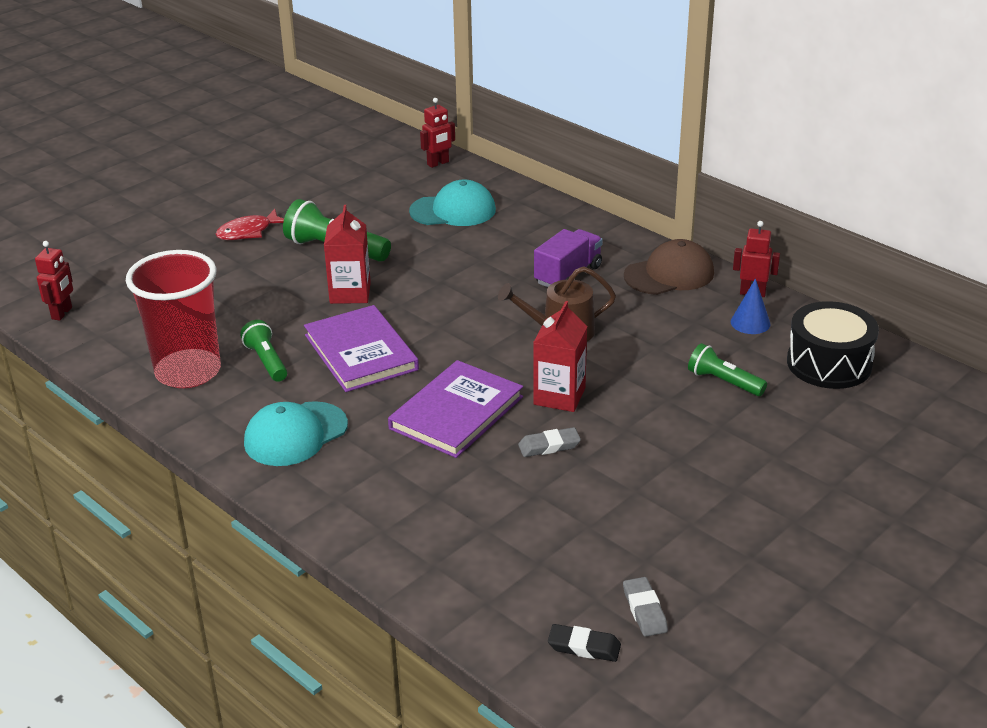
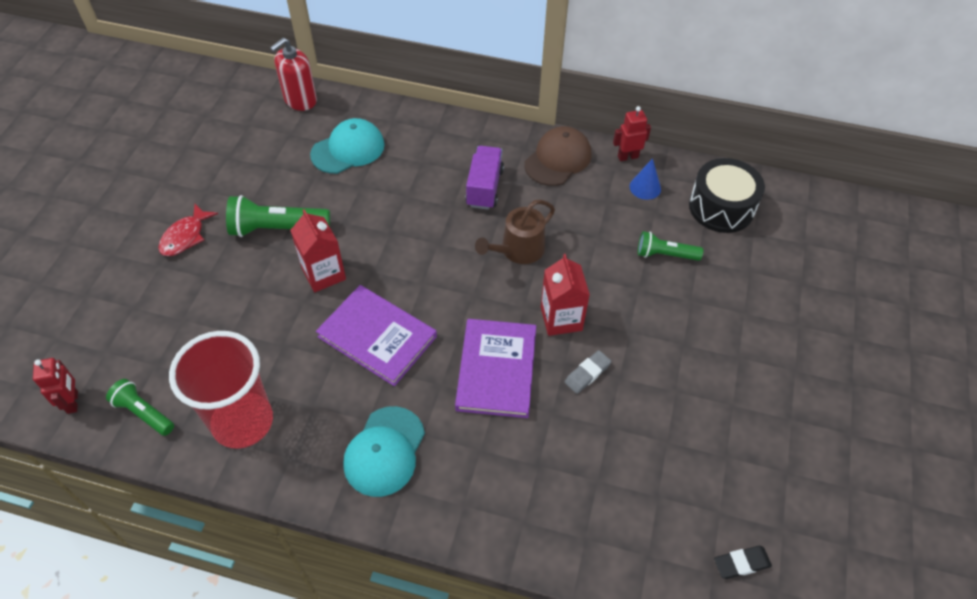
camera: 30 degrees left, 20 degrees up
(267, 361) = (304, 380): green flashlight -> green flashlight (144, 413)
(438, 163) = (300, 100): red robot -> red soap dispenser
(644, 610) = (757, 506): grey eraser -> none

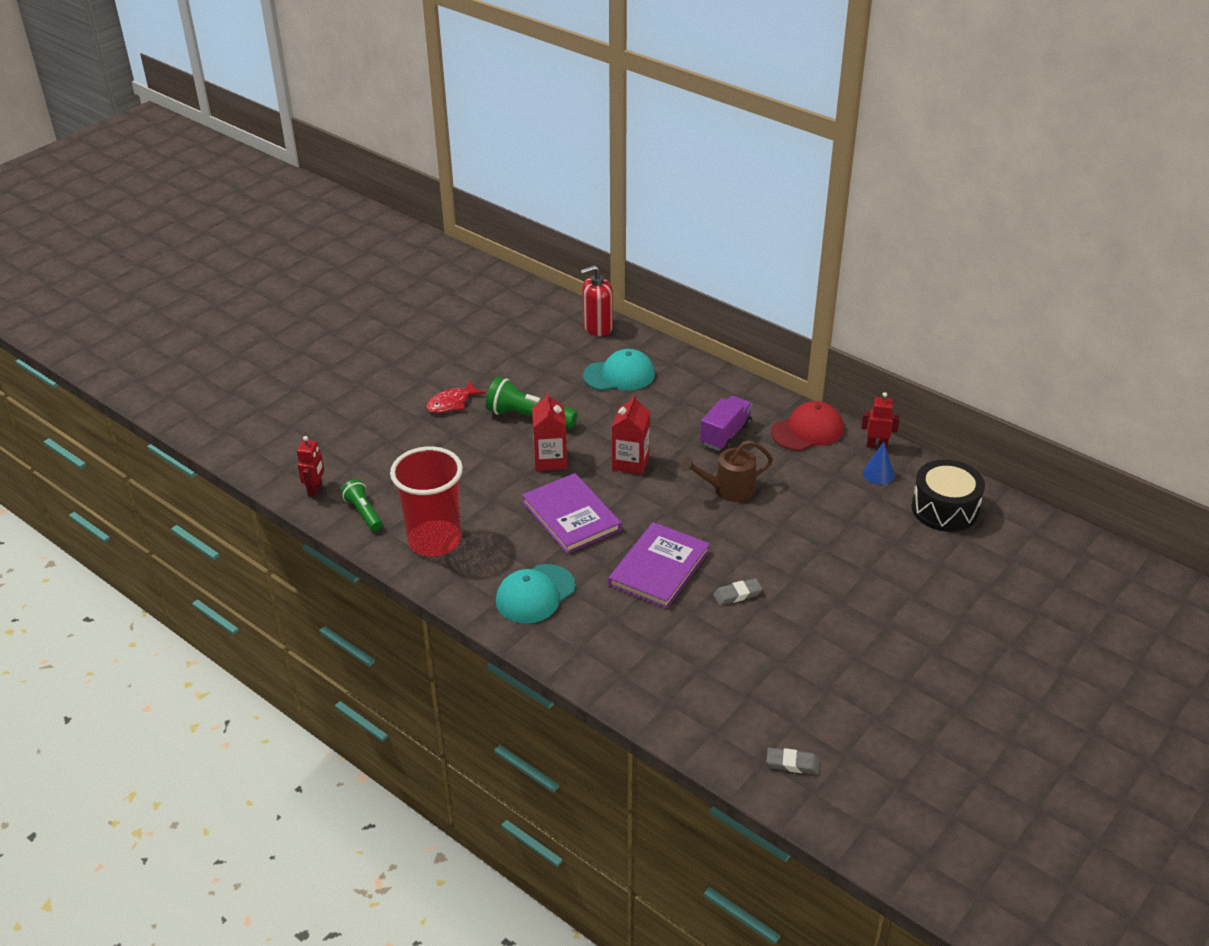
camera: 25 degrees right, 15 degrees down
(558, 159) = (807, 430): brown cap -> red cap
(561, 318) = (738, 549): red carton -> red carton (630, 462)
(665, 254) = (865, 530): green flashlight -> none
(741, 563) = (792, 763): black eraser -> grey eraser

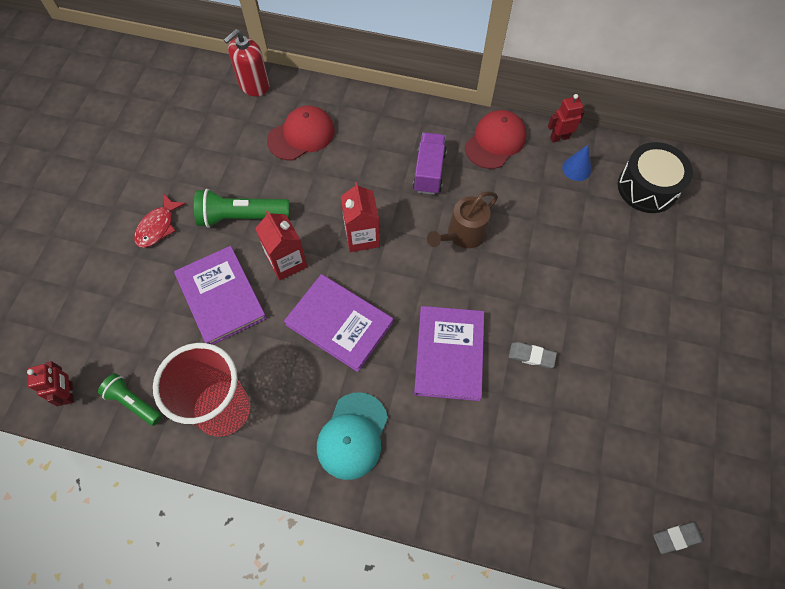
camera: 25 degrees left, 25 degrees up
(478, 466) = (221, 296): none -> purple book
(619, 375) = (301, 135): turquoise cap -> red cap
(737, 594) = (531, 356): grey eraser -> grey eraser turned 60 degrees clockwise

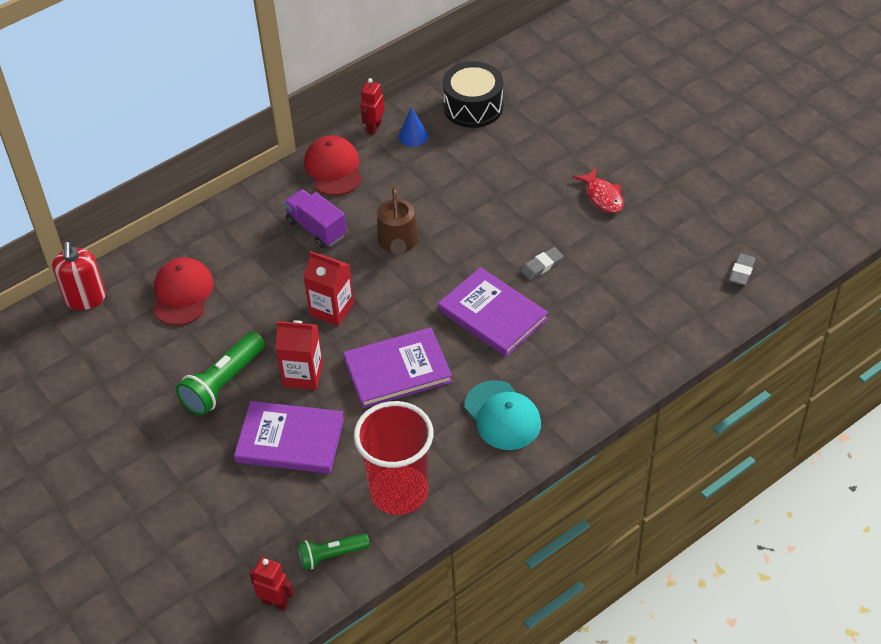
camera: 50 degrees left, 15 degrees down
(158, 226) = (167, 452): red fish -> red fish (602, 196)

